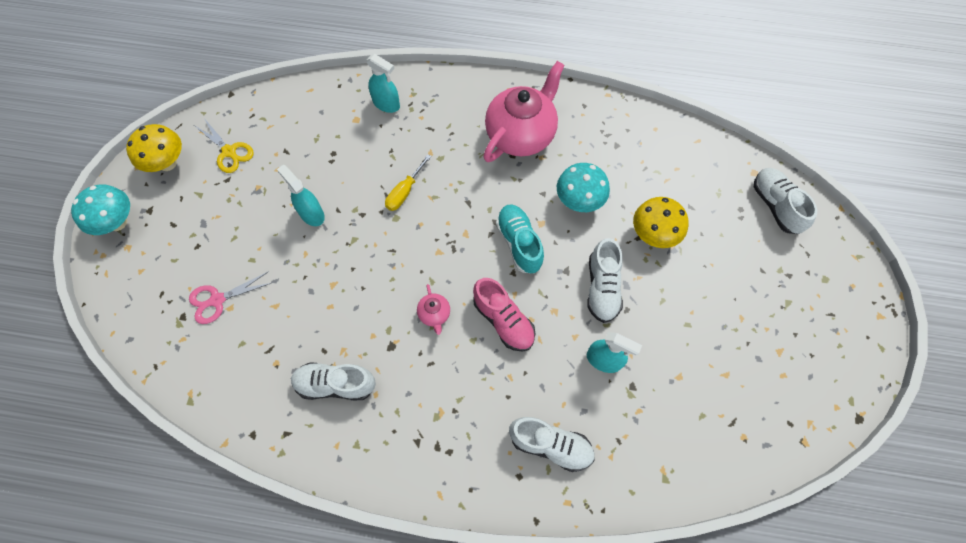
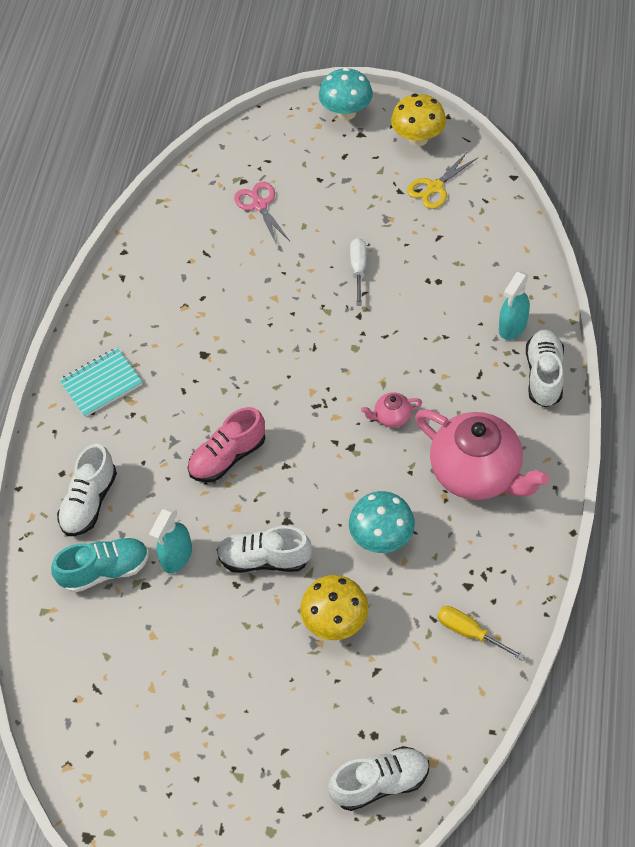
camera: 95 degrees right, 10 degrees down
(311, 214) = (358, 270): turquoise spray bottle -> white screwdriver
(335, 384) = (167, 311): white shoe -> white shoe (544, 375)
(405, 191) = (389, 354): yellow screwdriver -> yellow screwdriver (470, 632)
(417, 445) = (101, 384): none -> turquoise notebook
(434, 314) = (237, 391): pink teapot -> pink teapot (392, 417)
(519, 243) = (323, 472): turquoise shoe -> turquoise shoe (105, 570)

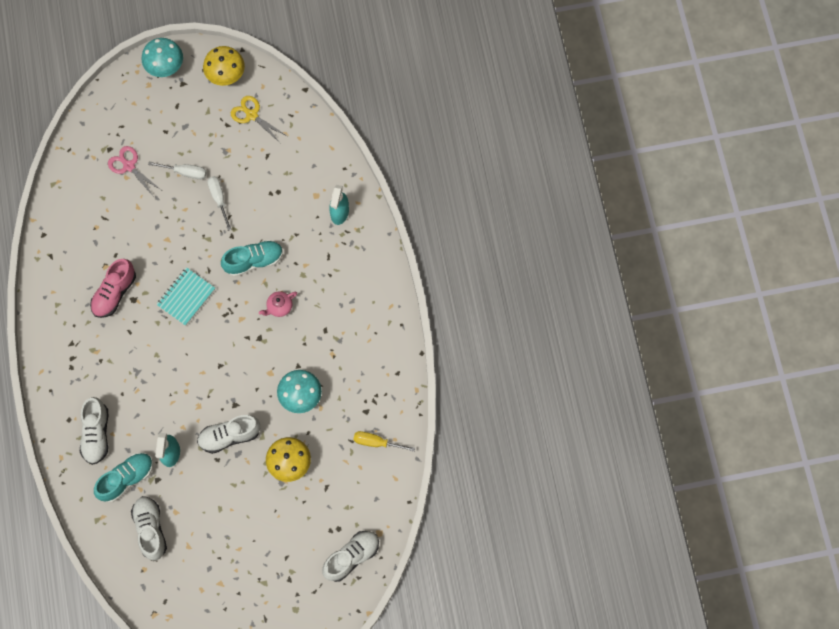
camera: 25 degrees left, 15 degrees up
(101, 384) = (69, 344): turquoise notebook -> turquoise notebook (186, 297)
(228, 457) = (178, 371): pink shoe -> pink shoe (114, 293)
(327, 229) = (185, 172): none -> white screwdriver
(377, 353) = (254, 261): none -> turquoise shoe
(434, 188) = (251, 115): yellow scissors -> yellow scissors turned 105 degrees clockwise
(477, 473) = (348, 330): pink teapot -> none
(544, 375) = (371, 244): white shoe -> white shoe (151, 529)

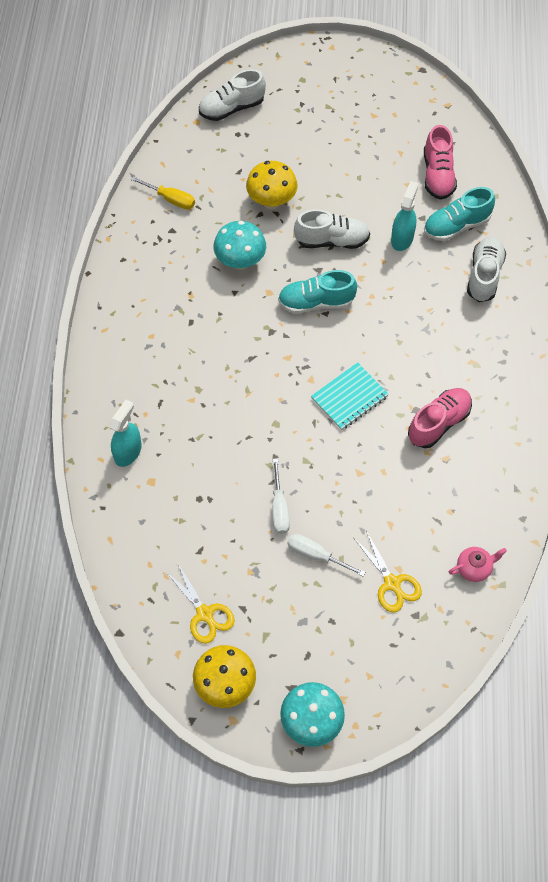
camera: 165 degrees left, 10 degrees down
(129, 166) = (392, 583): pink scissors -> yellow scissors
(151, 529) = (437, 175): white shoe -> pink shoe
(254, 261) = (254, 419): turquoise shoe -> turquoise shoe (316, 302)
(279, 307) = (237, 359): pink teapot -> pink teapot (474, 568)

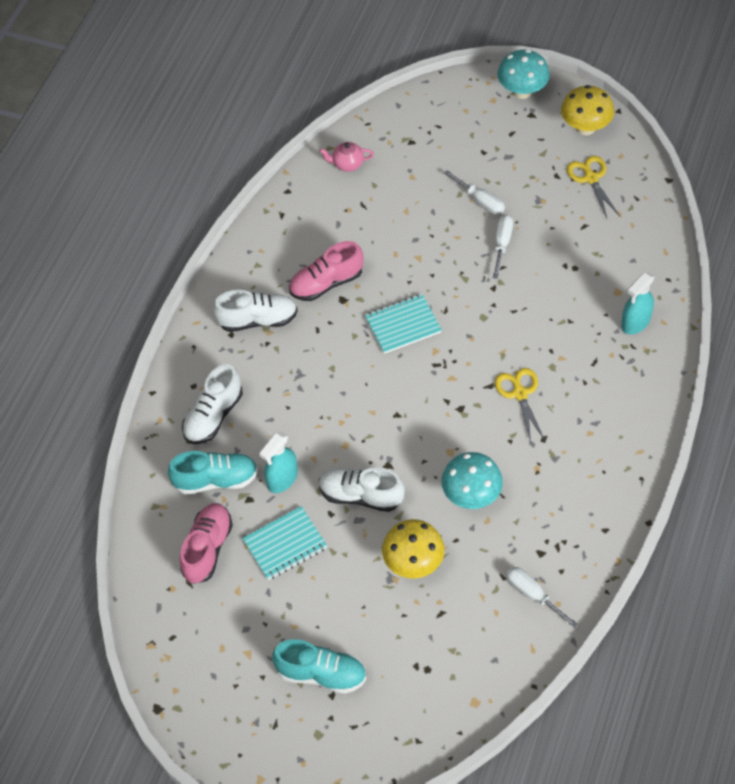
camera: 160 degrees left, 5 degrees down
(170, 199) = (533, 595): yellow screwdriver -> white screwdriver
(232, 108) = (424, 711): white shoe -> white shoe (258, 320)
(316, 302) = (403, 428): turquoise shoe -> turquoise shoe (321, 674)
(378, 191) = (285, 544): none -> turquoise notebook
(392, 583) = (422, 167): yellow scissors -> yellow scissors (519, 393)

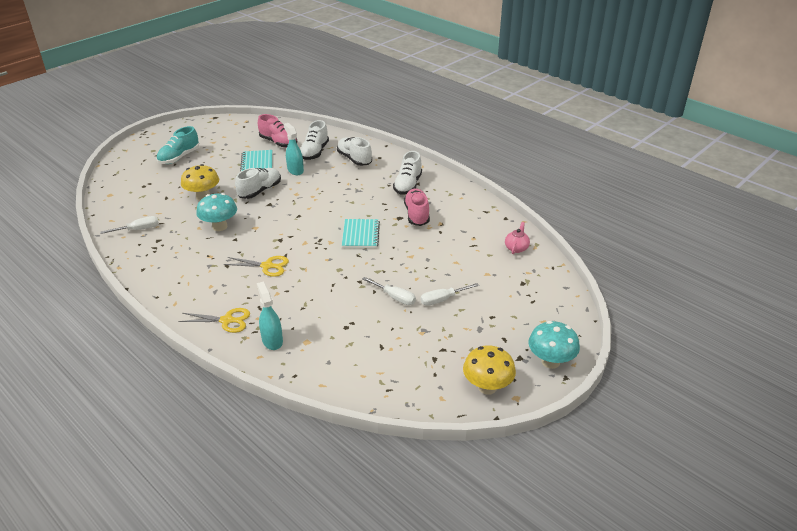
camera: 110 degrees right, 20 degrees down
(216, 480) = (314, 152): turquoise shoe -> white shoe
(590, 178) = (428, 369): yellow scissors -> yellow scissors (227, 320)

